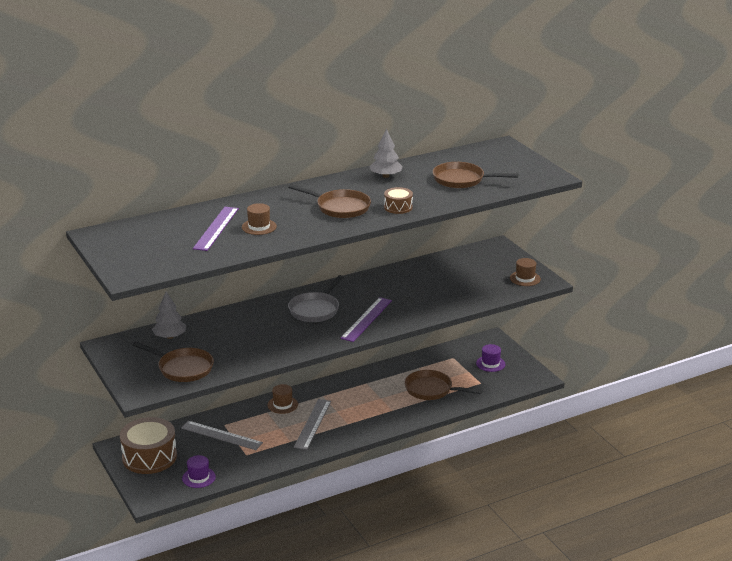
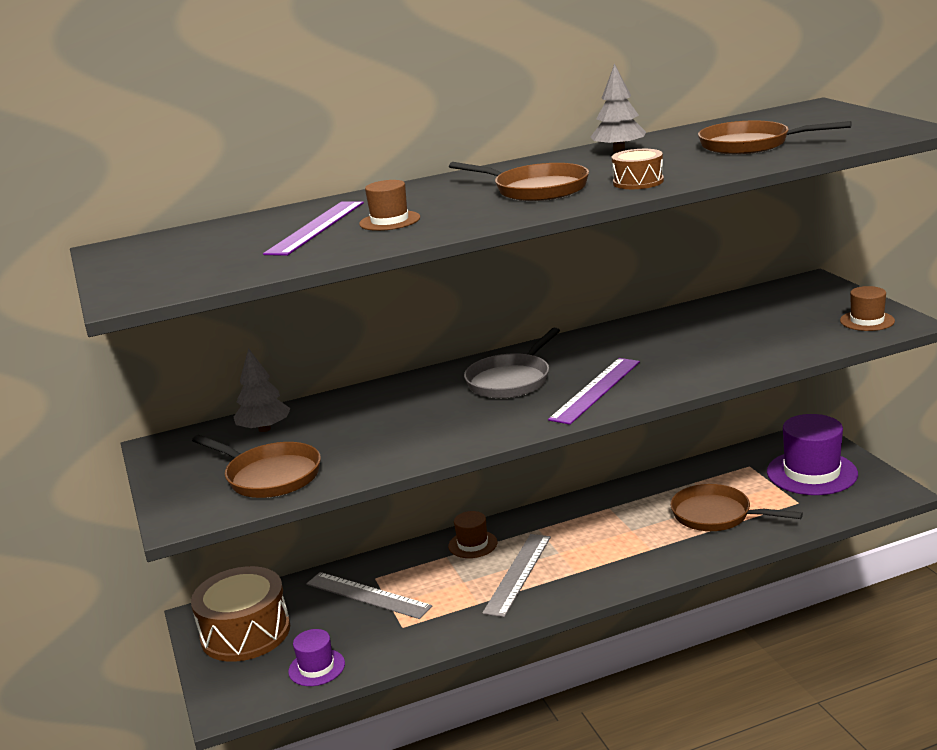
camera: 10 degrees right, 5 degrees down
(490, 364) = (811, 473): purple hat -> purple hat, size x1.86

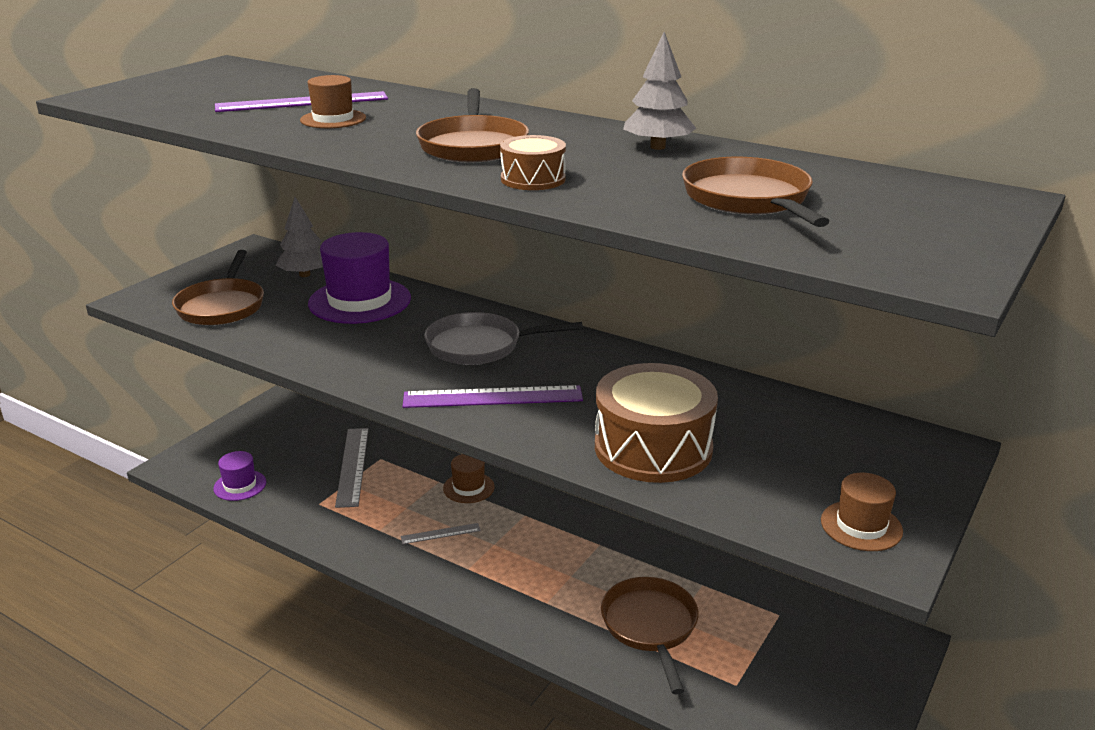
camera: 50 degrees right, 5 degrees up
(245, 633) = (267, 432): brown drum -> brown drum (653, 448)
(518, 574) = (440, 533): grey ruler -> grey ruler, size x0.53
(811, 473) = (814, 673): purple hat -> purple hat (360, 301)

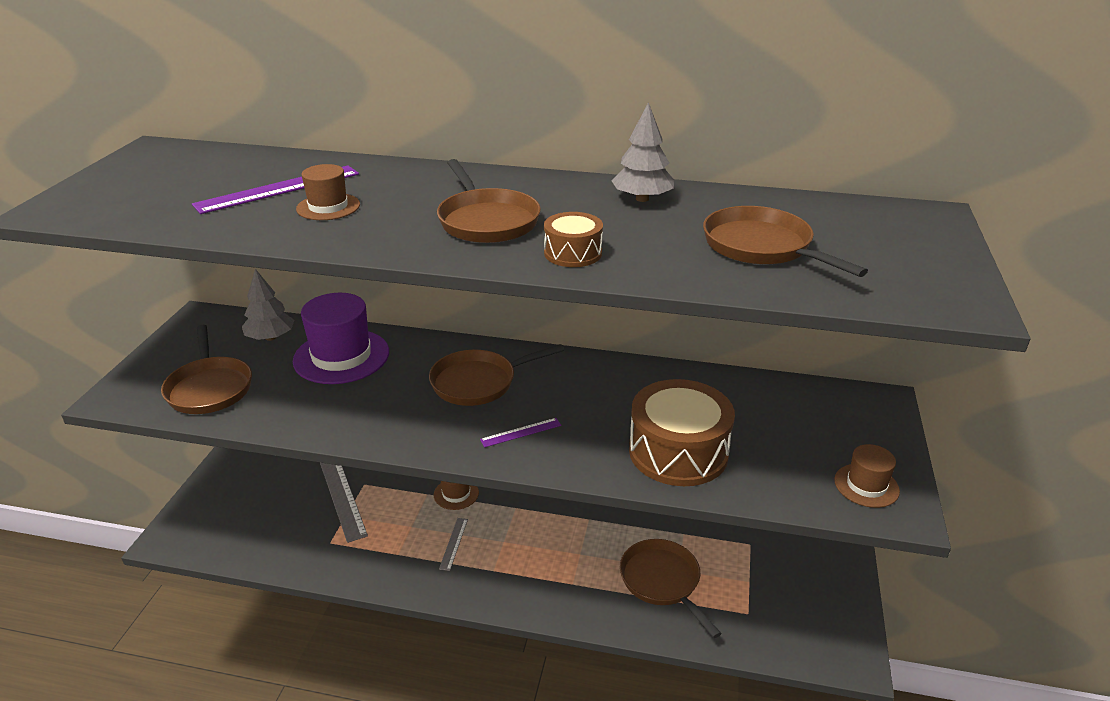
camera: 20 degrees left, 5 degrees up
(240, 485) = (245, 543): purple hat -> none
(440, 533) = (453, 543): grey ruler -> grey ruler turned 45 degrees counterclockwise
(480, 346) = (479, 382): grey pan -> brown pan
(492, 397) = (521, 432): purple ruler -> purple ruler, size x0.53

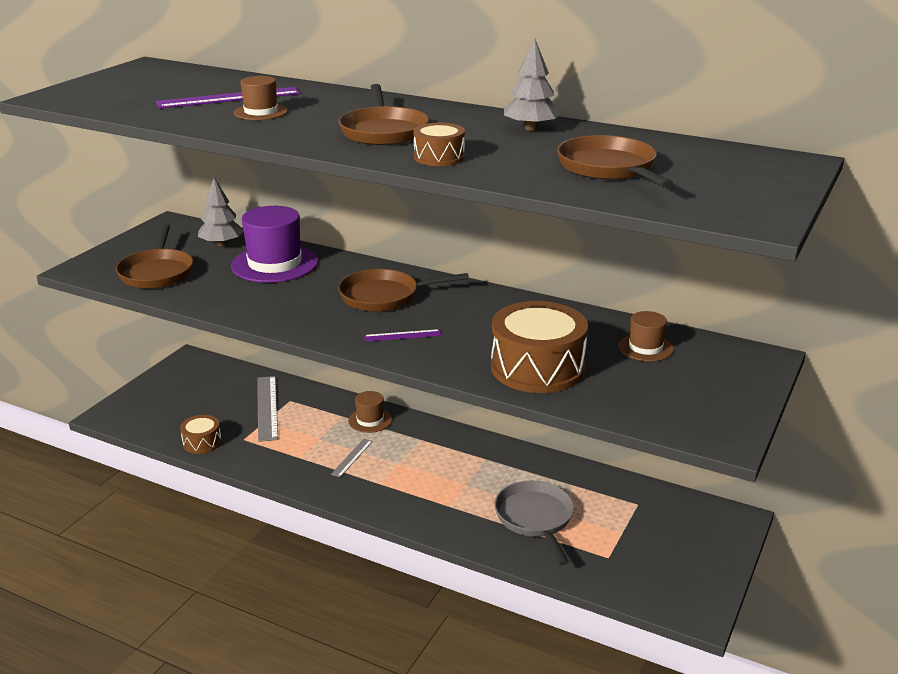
camera: 15 degrees right, 5 degrees down
(285, 555) = (202, 442): none -> brown drum
(662, 582) = (535, 519): brown pan -> grey pan
(866, 485) = (703, 416): brown hat -> brown hat (645, 348)

